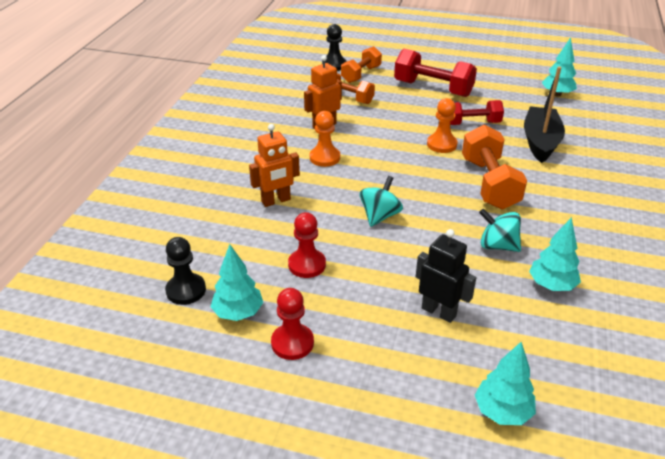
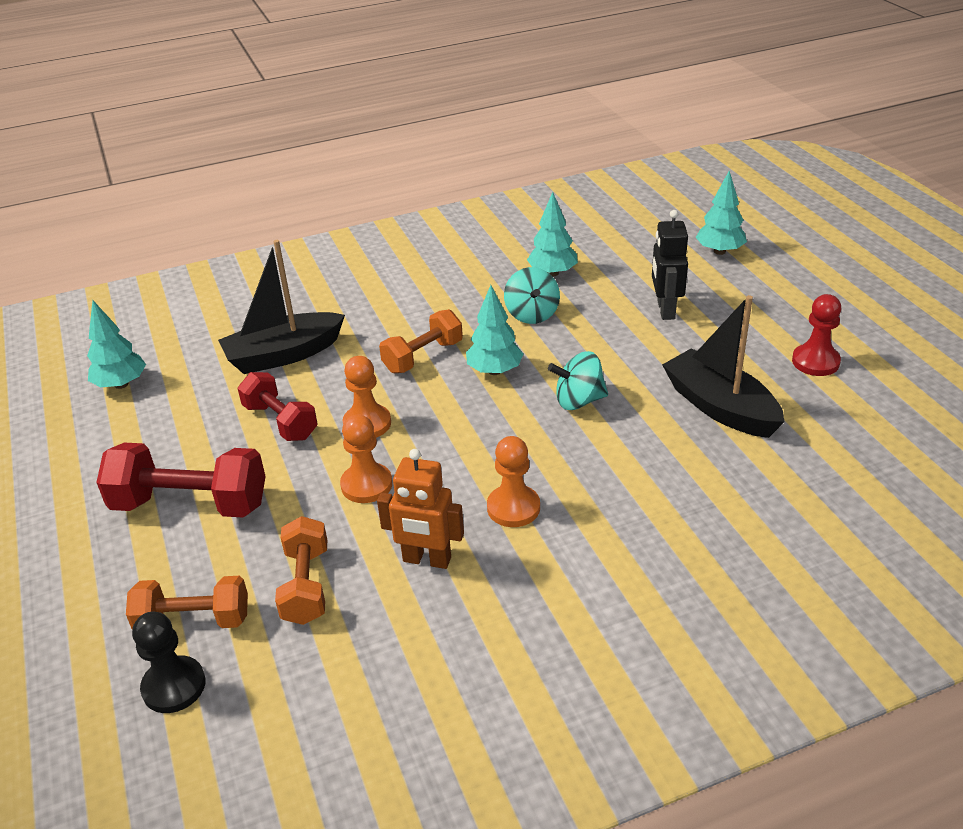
camera: 125 degrees left, 0 degrees up
(186, 290) = (873, 463): black pawn -> none
(238, 313) = (839, 410): turquoise tree -> turquoise tree (494, 371)
(276, 201) = (657, 493): orange robot -> none
(307, 265) = (720, 407): red pawn -> black boat
(392, 129) = (366, 485): none -> orange pawn
(433, 89) = (190, 504): red dumbbell -> red dumbbell turned 75 degrees counterclockwise
(489, 183) = (423, 356): orange dumbbell -> orange dumbbell, size x0.65

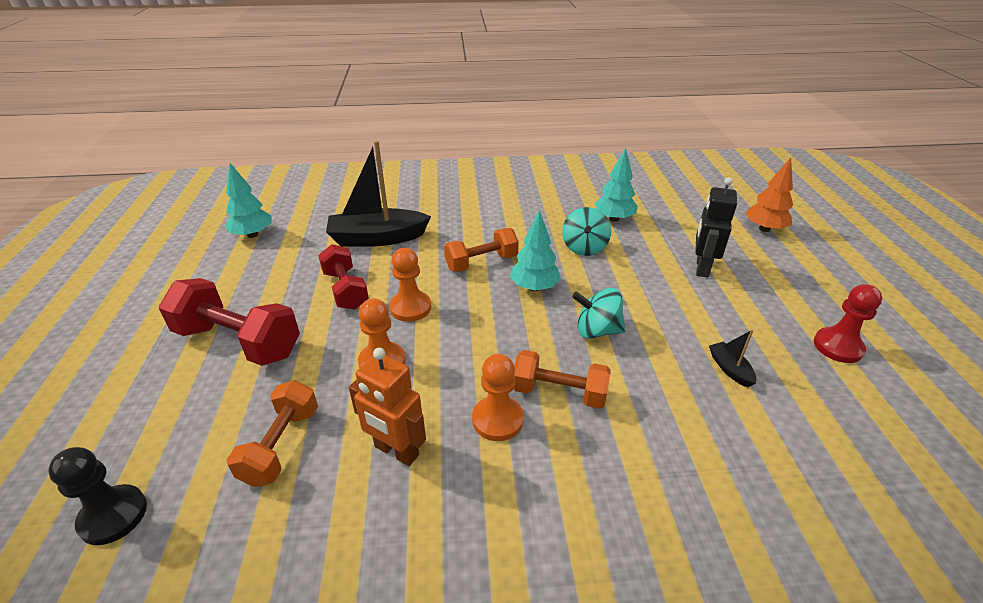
camera: 15 degrees right, 0 degrees up
(193, 620) = (172, 451): orange dumbbell -> orange dumbbell (559, 393)
(719, 251) = (764, 229): turquoise tree -> orange tree
(720, 407) = (730, 369): black boat -> black boat, size x0.43

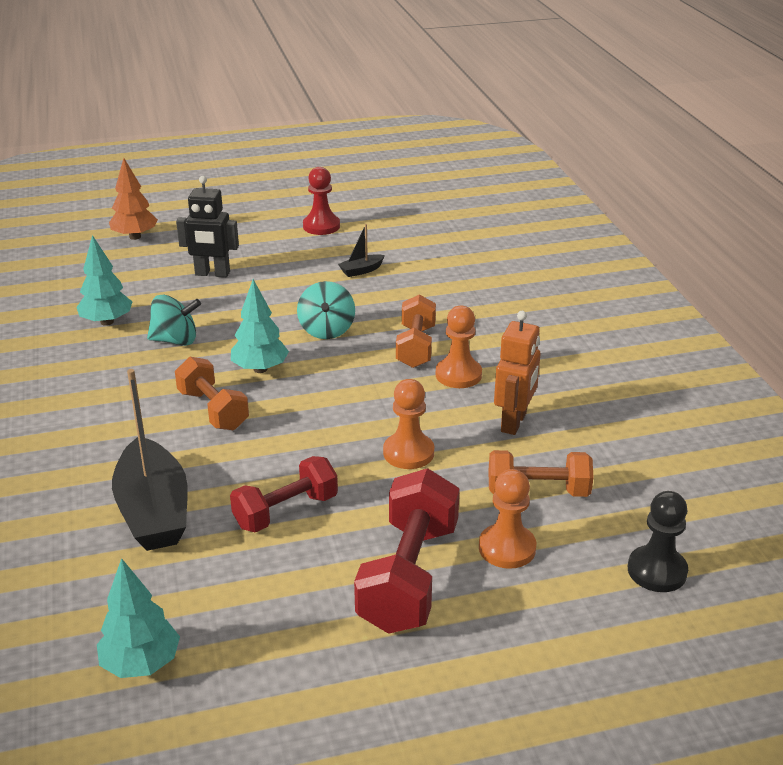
camera: 100 degrees left, 5 degrees down
(410, 308) = (313, 450): orange pawn -> orange pawn (507, 548)

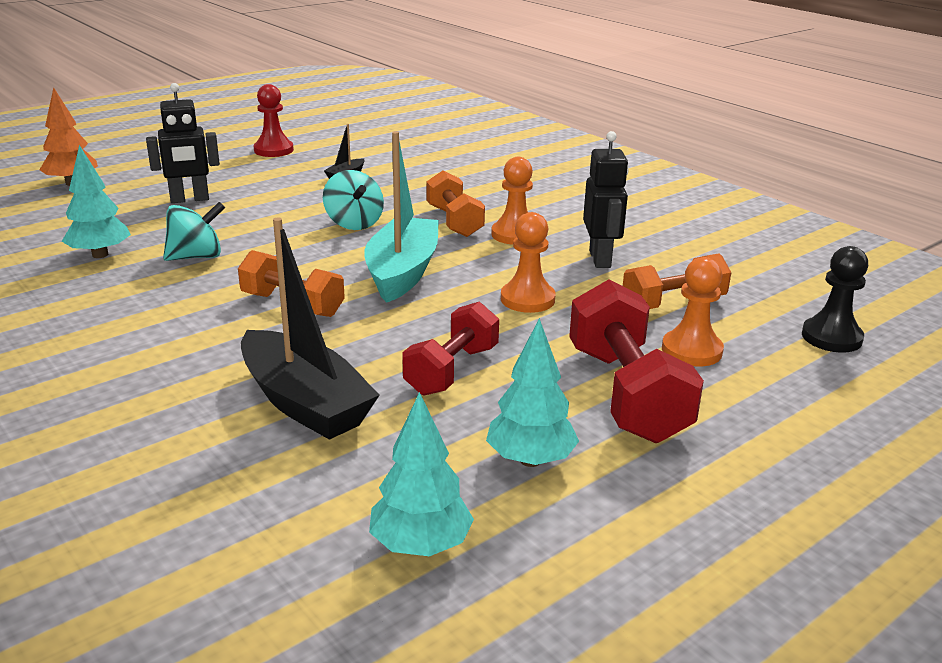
camera: 25 degrees left, 5 degrees down
(260, 369) = (313, 263): turquoise tree -> turquoise tree (530, 460)
(326, 396) = (402, 272): none -> turquoise boat
(514, 422) = (600, 259): orange robot -> black robot

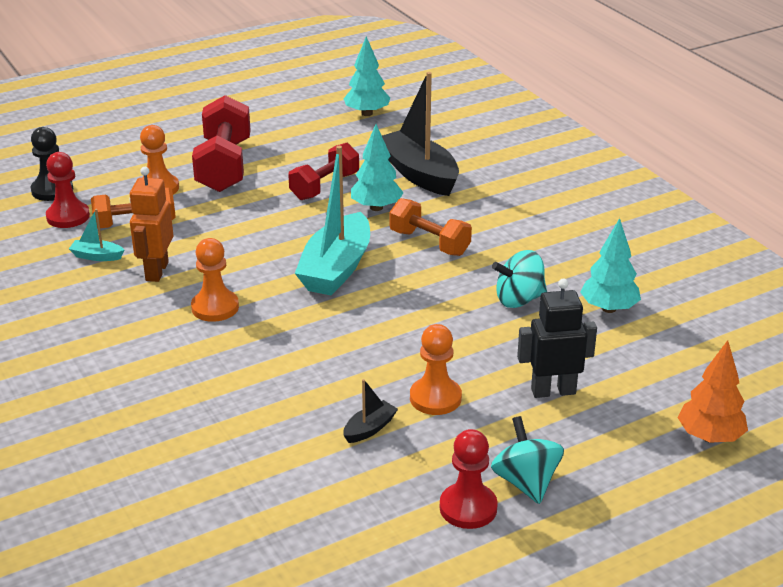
camera: 170 degrees left, 5 degrees up
(354, 223) = (370, 336): turquoise spinning top -> turquoise spinning top (526, 482)
(454, 221) = (266, 331): orange dumbbell -> none
(527, 299) = (245, 235): orange pawn -> orange pawn (435, 398)
(530, 460) = (300, 139): turquoise tree -> turquoise tree (376, 208)
(600, 259) = (156, 271): black robot -> orange robot
(679, 268) = (97, 256): none -> turquoise boat
(765, 306) = (68, 217): none -> red pawn

